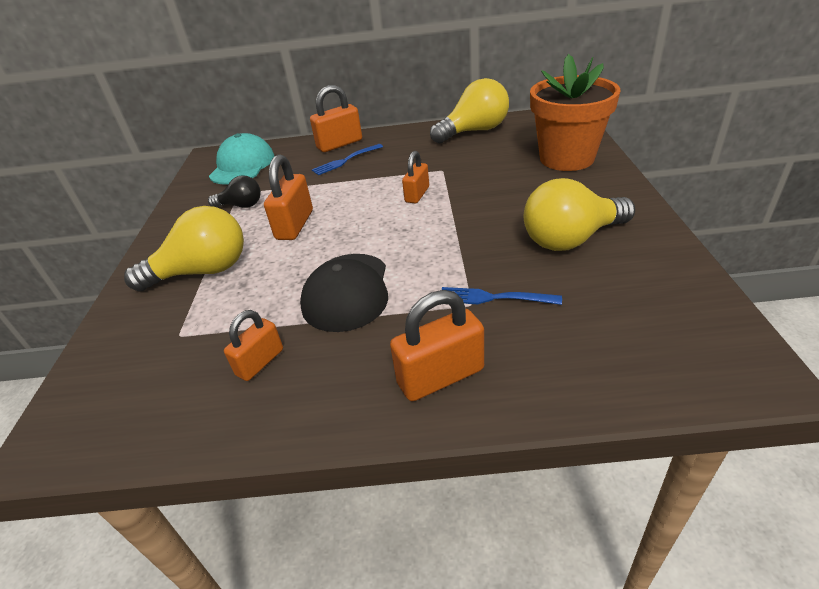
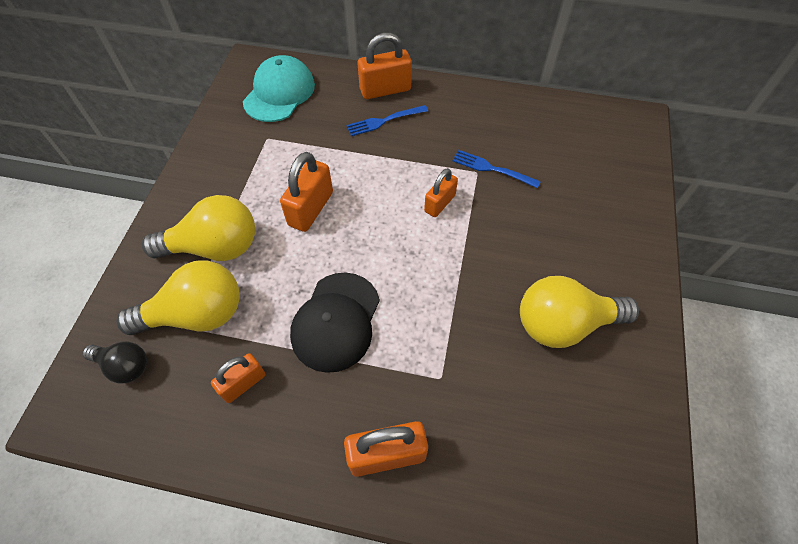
camera: 10 degrees right, 20 degrees up
(241, 205) = (266, 160): black light bulb -> black light bulb (124, 366)
(474, 131) = (532, 116): yellow light bulb -> yellow light bulb (196, 314)
(493, 298) = (462, 377): blue fork -> blue fork (492, 169)
(566, 158) = (610, 198): orange flower pot -> none

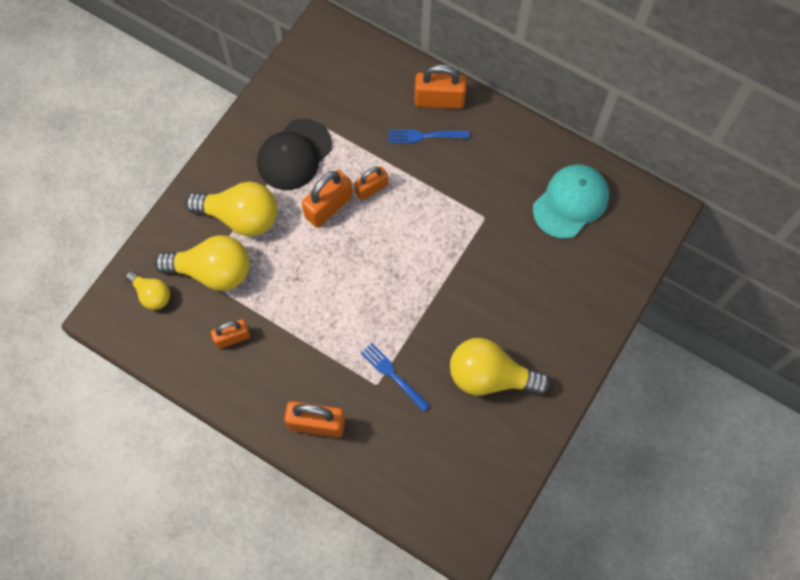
camera: 20 degrees right, 10 degrees up
(124, 366) = (152, 294): black light bulb -> yellow light bulb
(279, 93) = (340, 73): turquoise cap -> turquoise cap (571, 202)
(336, 321) = (315, 313): black cap -> black cap (294, 155)
(439, 203) = (438, 237): orange padlock -> orange padlock (371, 188)
(492, 169) = (499, 218): blue fork -> blue fork (393, 375)

